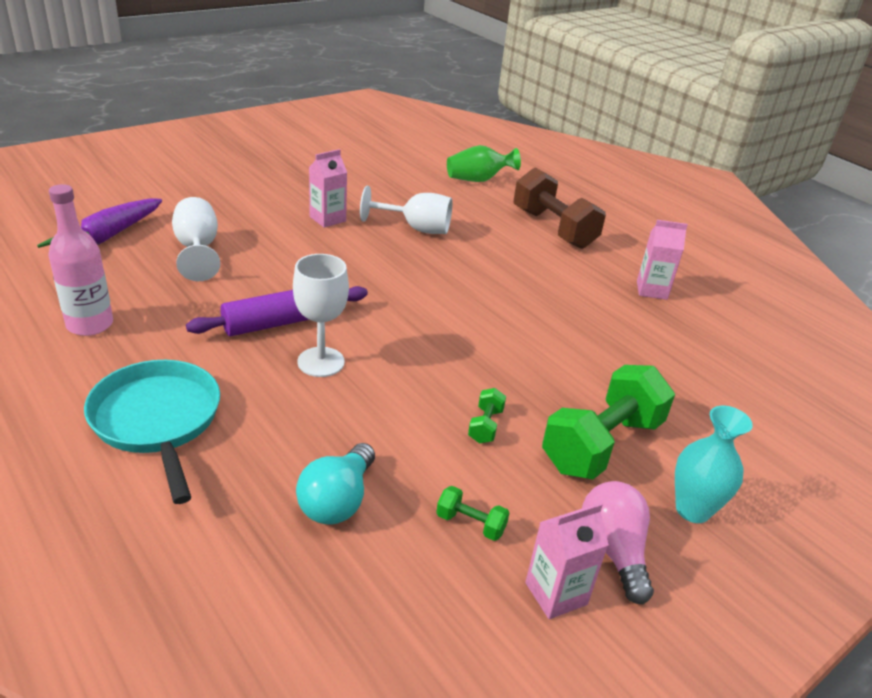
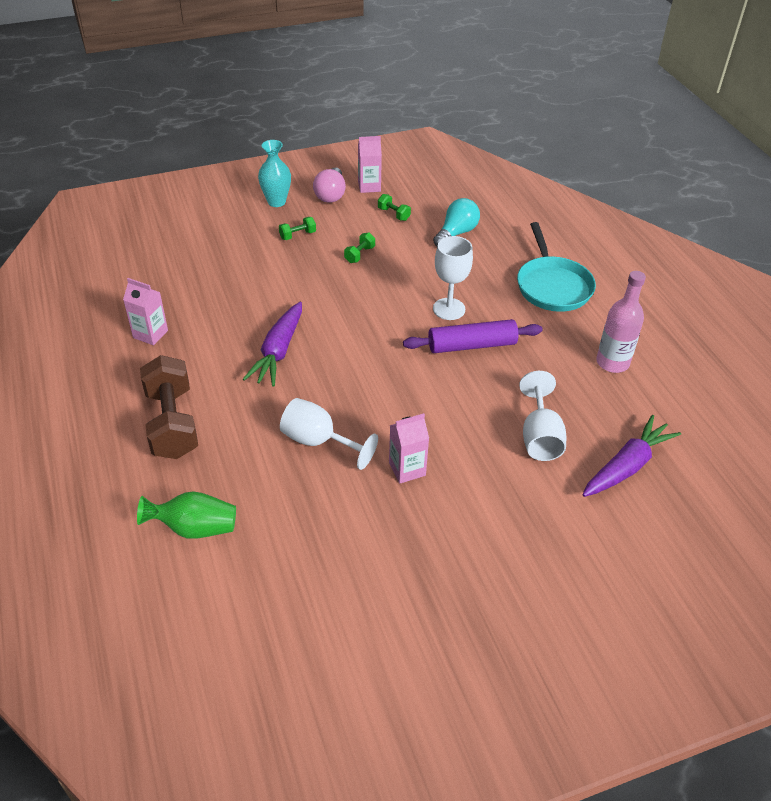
camera: 160 degrees left, 10 degrees up
(505, 290) = (278, 351): none -> purple carrot
(602, 444) = (297, 235): green dumbbell -> green dumbbell, size x0.42

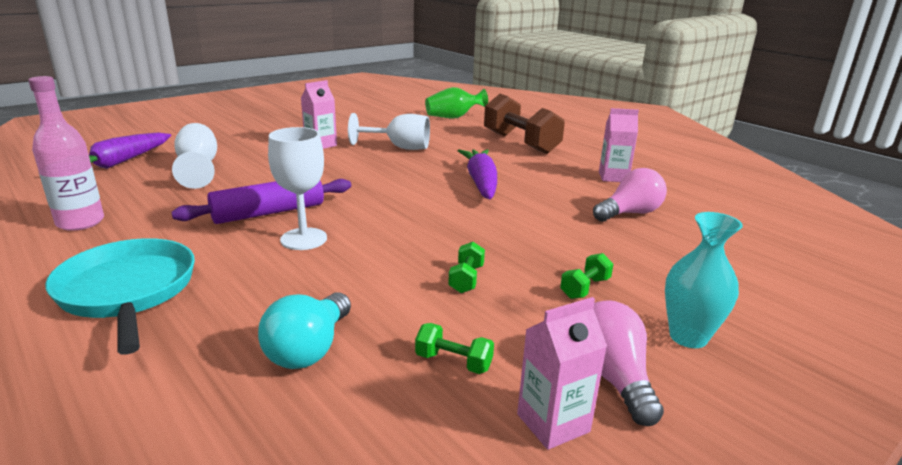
camera: 160 degrees right, 20 degrees down
(197, 286) = (629, 213): none -> pink light bulb

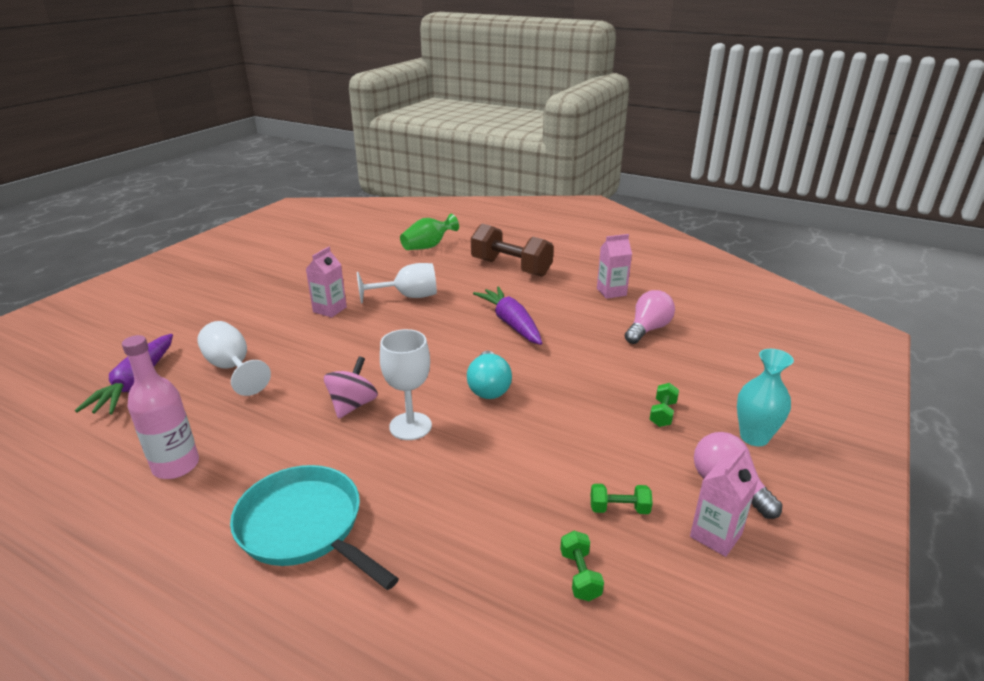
camera: 20 degrees left, 5 degrees up
(269, 212) = (353, 405): purple rolling pin -> pink spinning top
(309, 349) = (508, 532): turquoise light bulb -> turquoise light bulb (488, 387)
(466, 279) = (573, 430): green dumbbell -> green dumbbell (580, 575)

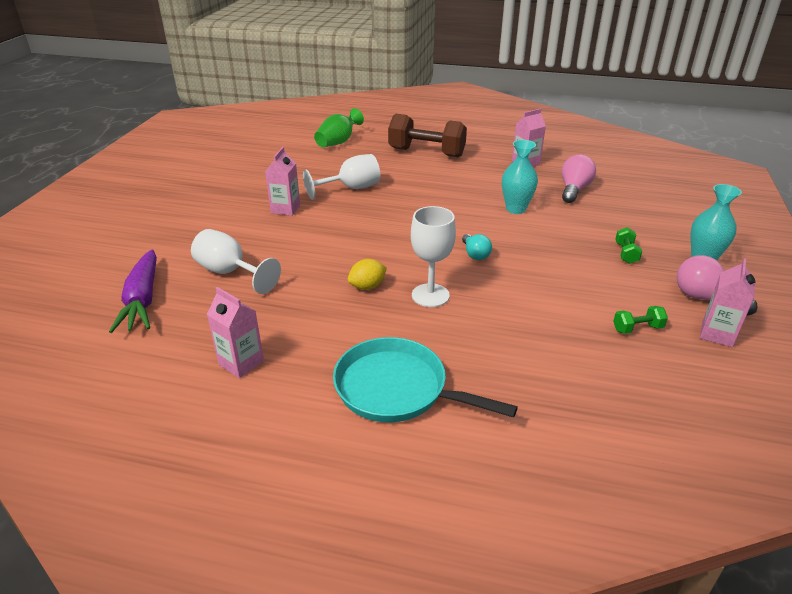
camera: 15 degrees left, 5 degrees up
(176, 466) = (241, 363): pink bottle -> pink carton
(353, 405) = (367, 286): pink spinning top -> yellow lemon
(488, 387) = (475, 254): turquoise light bulb -> turquoise light bulb, size x0.65
(511, 323) = (458, 200): purple carrot -> none
(567, 342) = (515, 209): none -> turquoise vase
(580, 575) = (638, 380): green dumbbell -> none

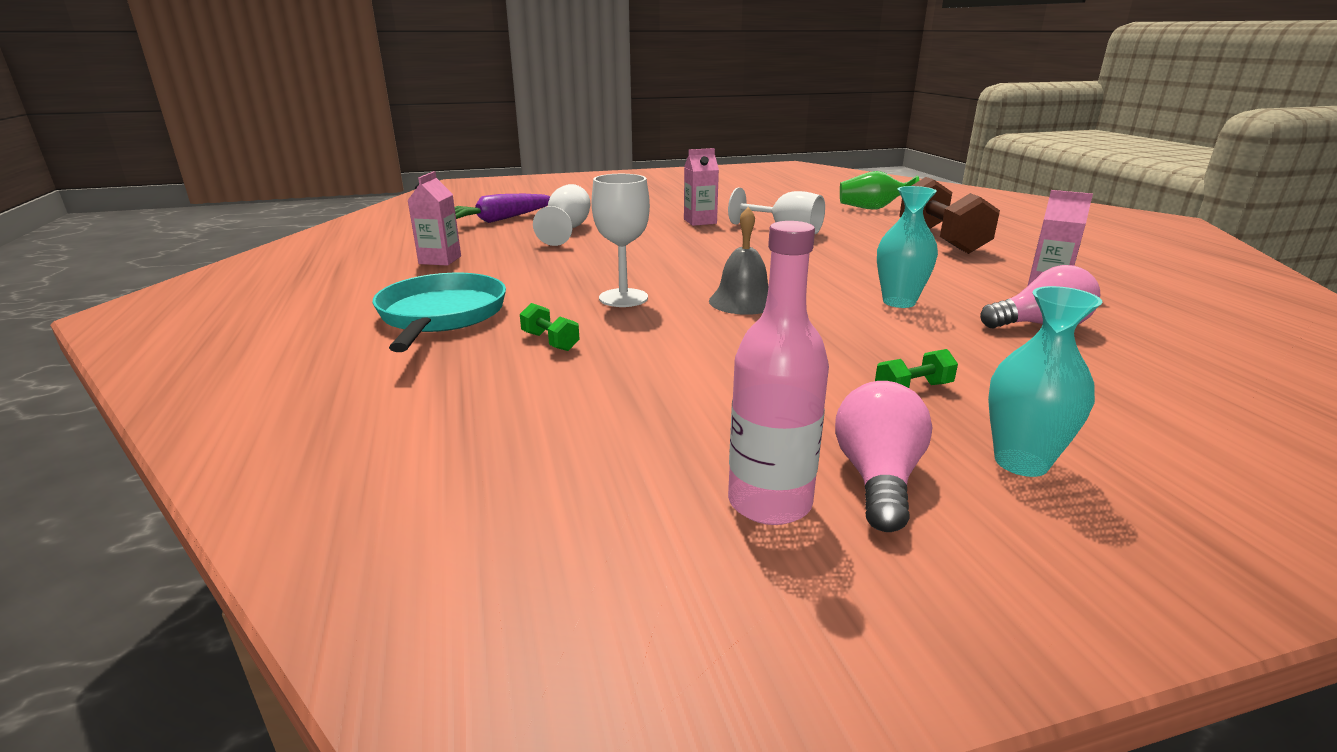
camera: 60 degrees right, 10 degrees down
(367, 286) = (606, 272): yellow lemon -> none
(475, 254) = (743, 301): turquoise light bulb -> grey bell
(637, 328) = (698, 425): green dumbbell -> green dumbbell (550, 341)
(717, 334) = (769, 502): pink carton -> pink bottle

